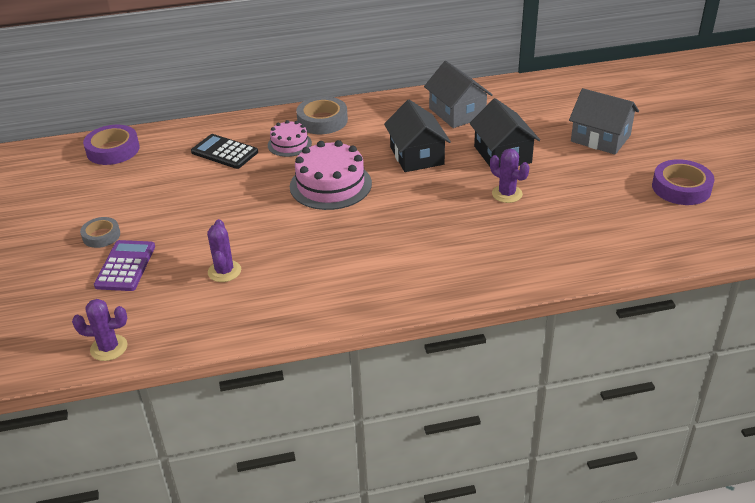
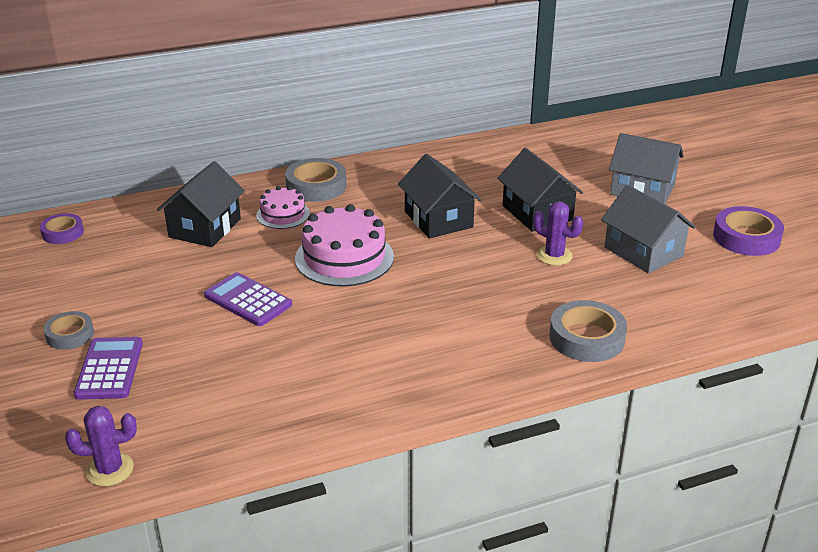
camera: 10 degrees left, 5 degrees down
(113, 150) = (62, 233): purple tape -> purple tape, size x0.63
(224, 152) = (205, 228): black calculator -> black house
(224, 271) = (237, 366): purple cactus -> none
(244, 216) = (247, 300): none -> purple calculator
(457, 113) = (473, 170): grey house -> grey house (643, 251)
(515, 268) = (586, 338): none -> grey tape

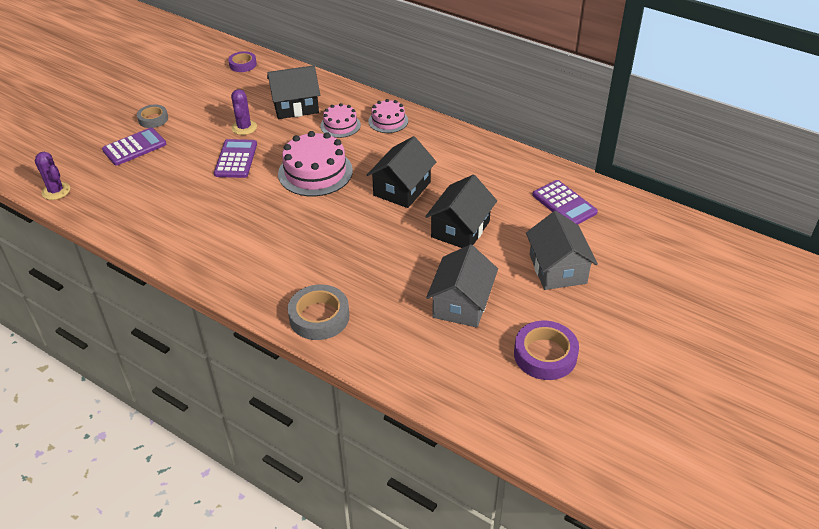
camera: 55 degrees right, 10 degrees up
(316, 186) = (388, 121): grey tape -> pink cake
(554, 256) = (409, 261): purple cactus -> purple cactus (244, 127)
(559, 153) = (564, 204): none -> purple calculator

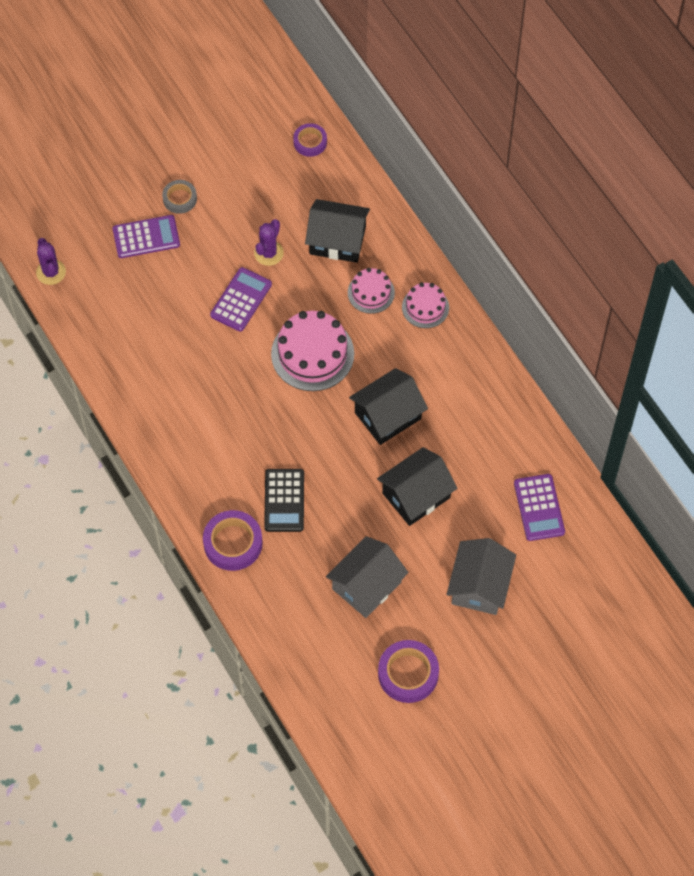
camera: 25 degrees right, 20 degrees up
(319, 317) = (233, 543): grey tape -> purple tape
(349, 270) = (284, 500): none -> black calculator

